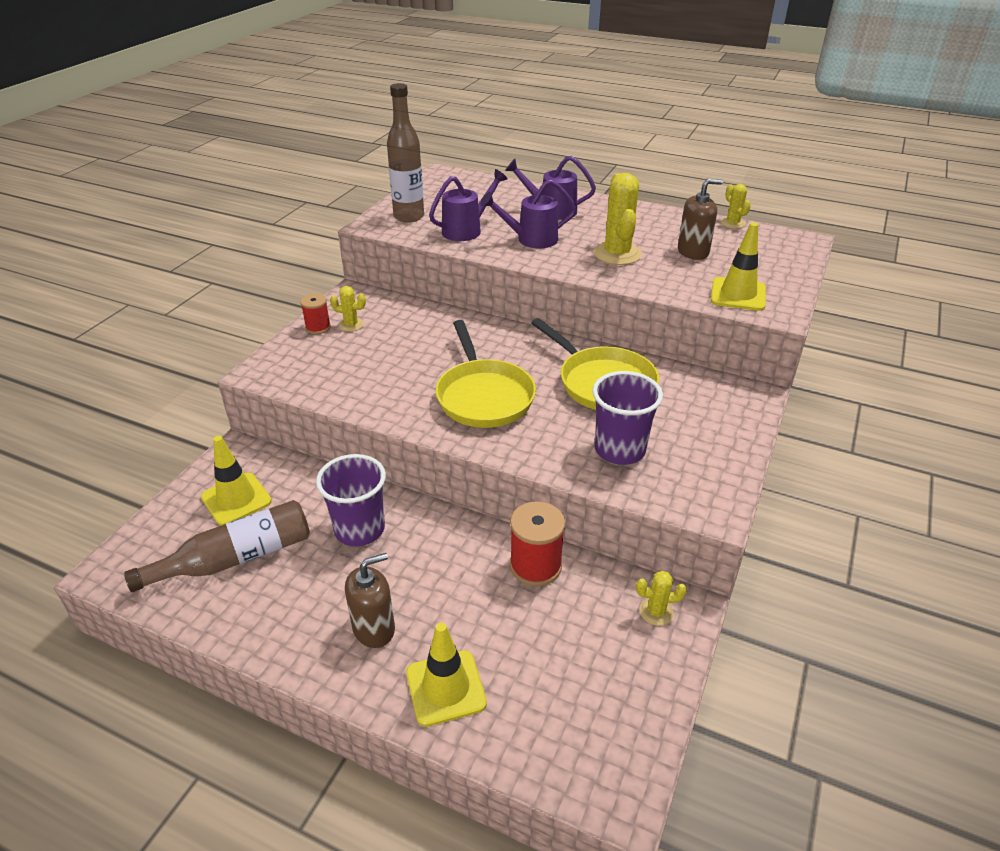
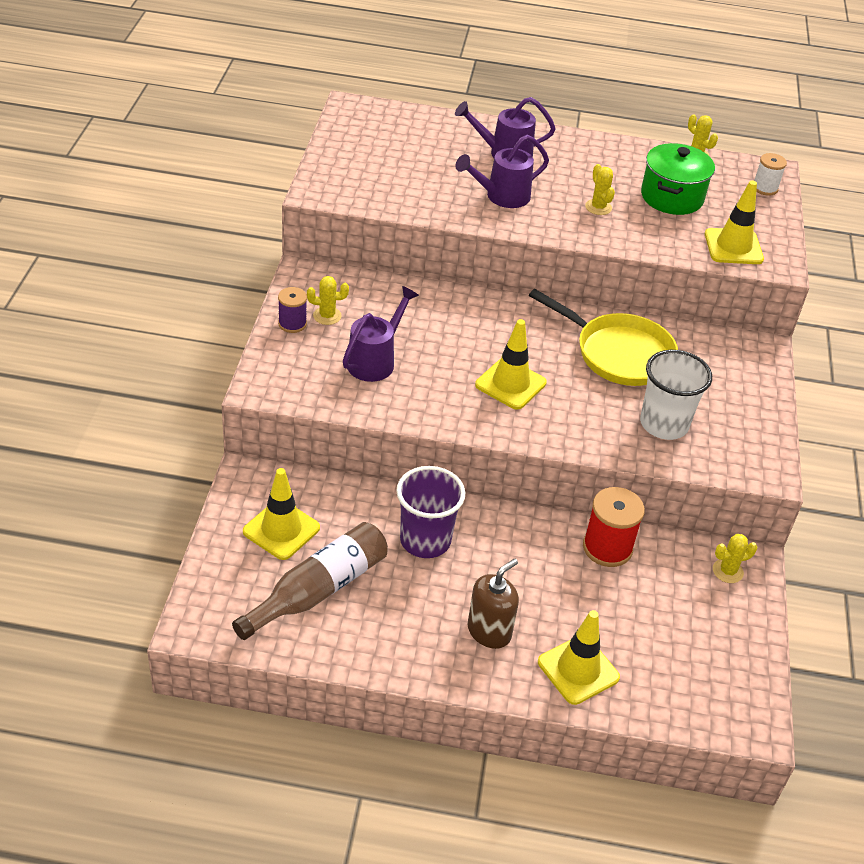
camera: 20 degrees left, 5 degrees up
(318, 327) = (292, 324): red spool -> purple spool
(409, 217) = (352, 177): brown bottle -> none
(466, 230) = (426, 190): purple watering can -> purple watering can (375, 361)
(483, 396) = (510, 384): yellow pan -> yellow traffic cone
(617, 254) = (598, 207): yellow cactus -> yellow cactus, size x0.53
(619, 450) = (664, 424): purple cup -> white cup
(693, 252) = (672, 197): brown soap dispenser -> green pot
(791, 252) = (765, 188): none -> white spool

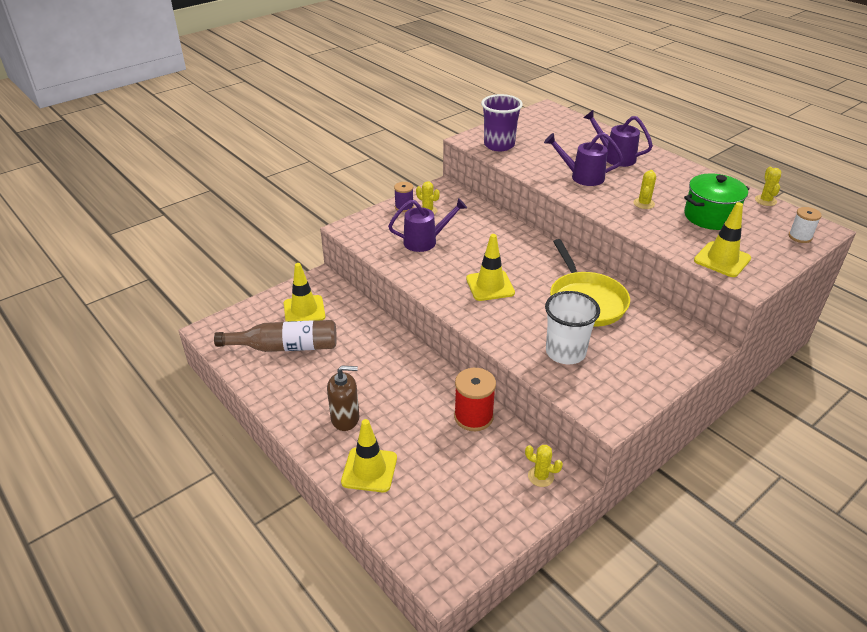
camera: 45 degrees right, 5 degrees down
(425, 540) = (370, 354): purple cup -> purple cup (499, 145)

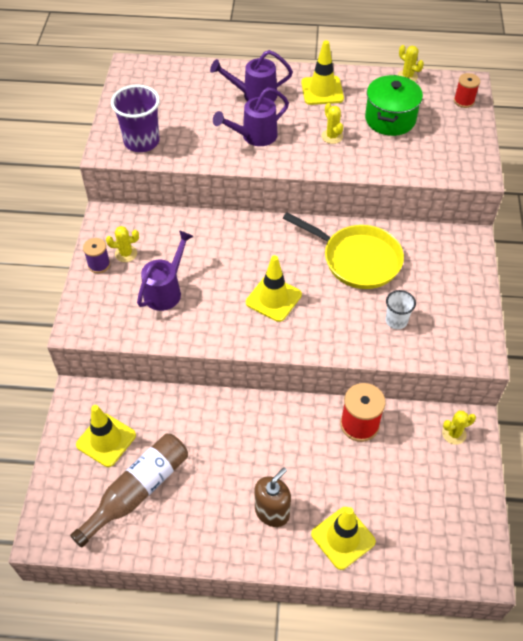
camera: 45 degrees left, 15 degrees up
(565, 352) = (396, 321): white cup -> white cup, size x0.57
(722, 259) = (441, 160): yellow traffic cone -> yellow traffic cone (322, 91)
(800, 237) = (464, 101): white spool -> red spool

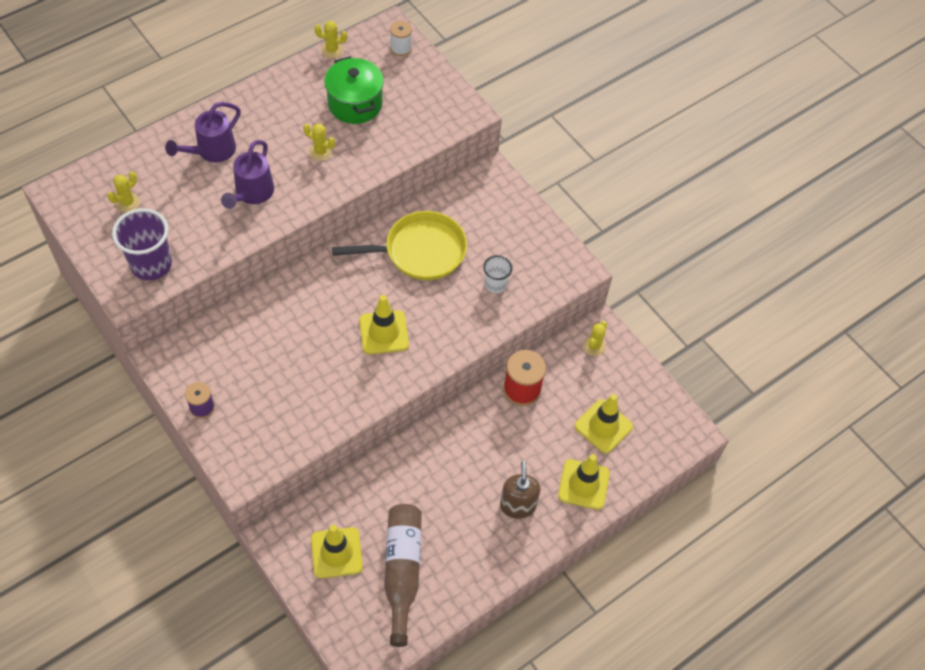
camera: 45 degrees left, 5 degrees up
(126, 254) = (217, 380): yellow cactus -> yellow cactus (127, 202)
(166, 290) = (286, 389): purple watering can -> none
(322, 91) = (270, 109): yellow traffic cone -> yellow traffic cone (603, 426)
(464, 101) = (401, 48): red spool -> white spool

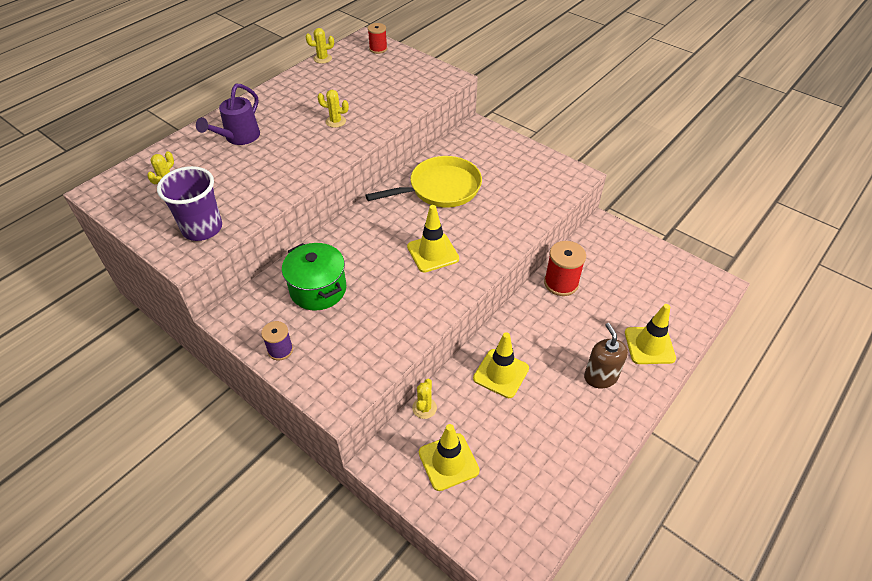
camera: 10 degrees left, 10 degrees down
(252, 193) = (284, 160): purple watering can -> none
(355, 104) = (354, 87): green pot -> green pot (318, 289)
(401, 48) = (378, 49): white spool -> red spool
(402, 571) = (519, 463): brown bottle -> none
(495, 284) = (514, 199): white cup -> none
(594, 346) = (605, 239): yellow cactus -> yellow cactus (424, 408)
(603, 426) = (643, 296): yellow traffic cone -> yellow traffic cone (501, 373)

